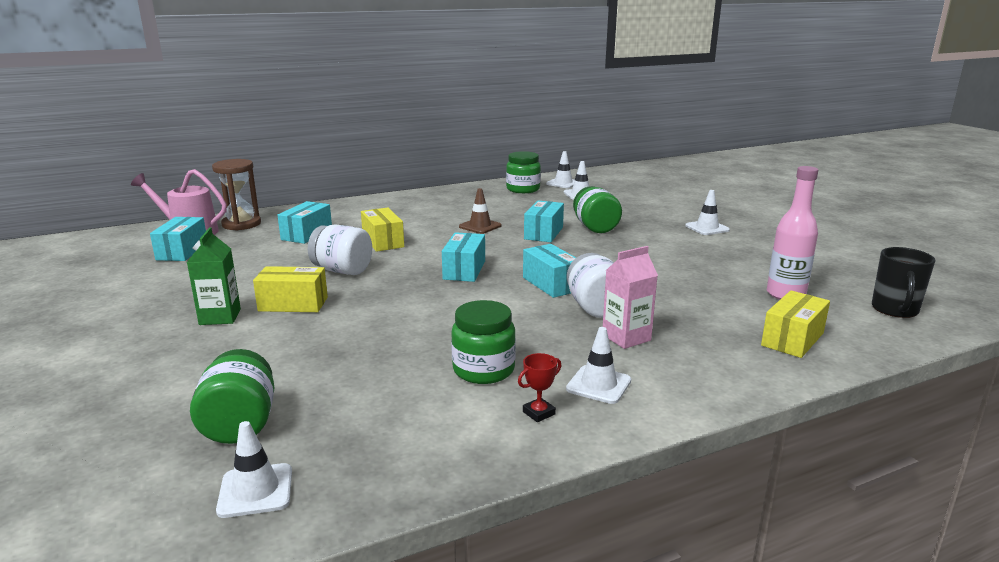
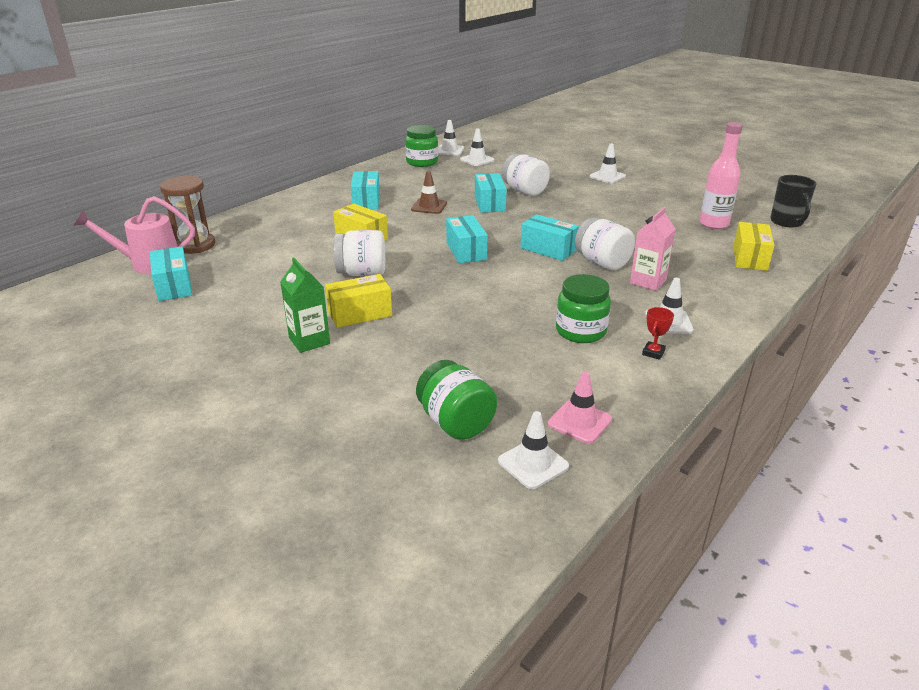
camera: 25 degrees left, 10 degrees up
(307, 234) = (278, 243): turquoise box -> turquoise box (366, 201)
(361, 462) = (579, 422): none -> pink traffic cone
(595, 228) = (524, 191): green jar -> white jar

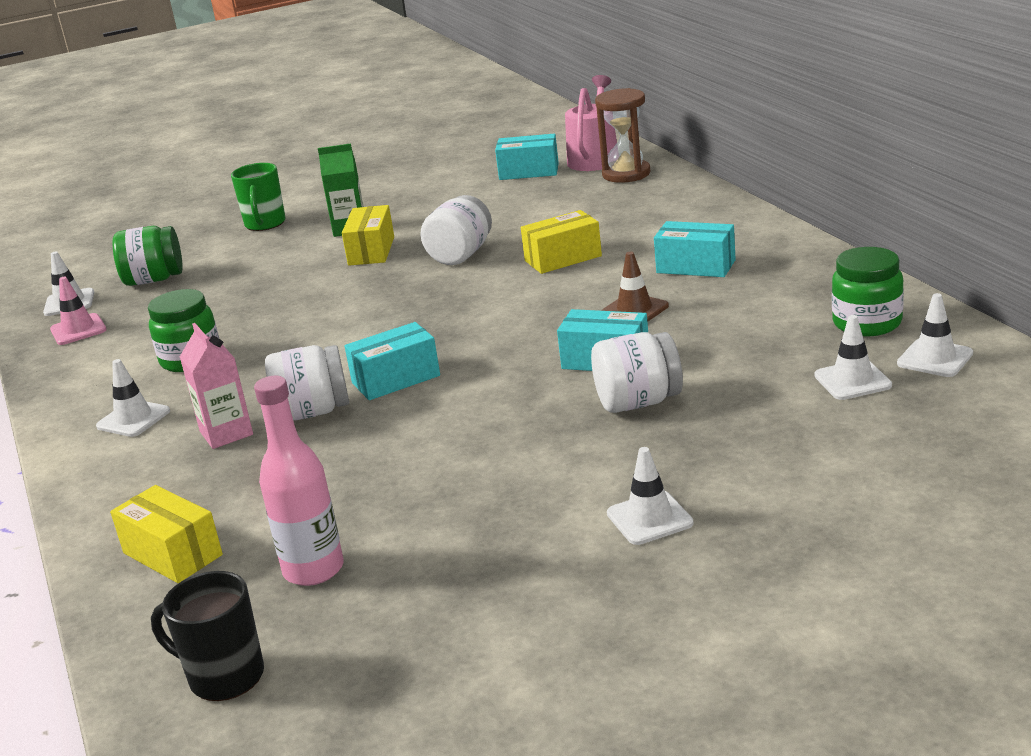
camera: 120 degrees right, 5 degrees down
(296, 402) = (265, 224): none -> green mug
(466, 251) = (453, 320): turquoise box -> none
(653, 353) = (102, 392): red trophy -> none

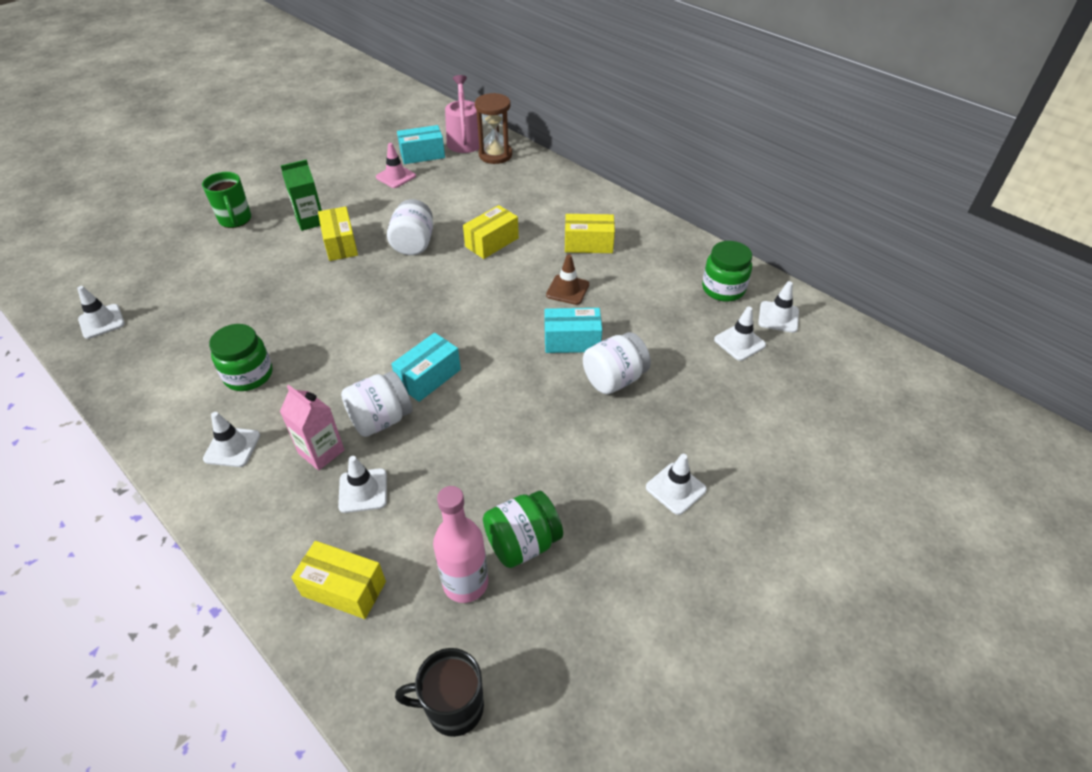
camera: 25 degrees left, 20 degrees up
(78, 330) = (127, 352): pink traffic cone -> pink traffic cone (396, 176)
(154, 280) = (168, 289): green jar -> green jar (523, 543)
(250, 472) = (363, 490): none -> white traffic cone
(696, 266) = (588, 244): turquoise box -> yellow box

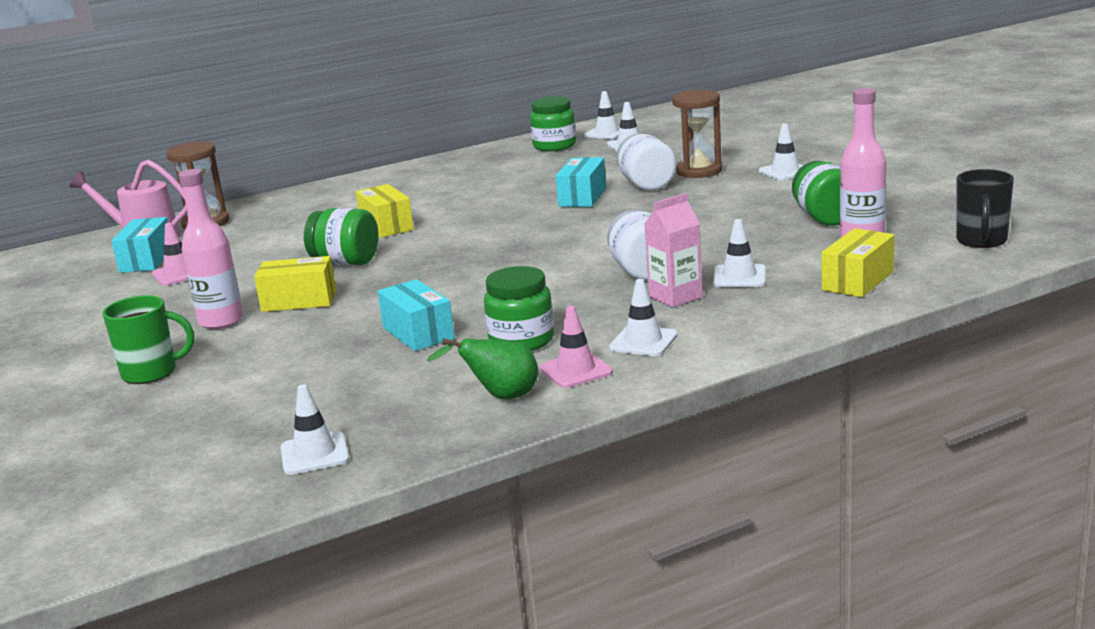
camera: 70 degrees left, 25 degrees down
(156, 386) = (501, 397): none -> green pear
(188, 417) = (576, 370): none -> pink traffic cone
(310, 221) = (221, 321): green carton -> pink bottle
(413, 244) = (346, 262): white jar -> green jar
(428, 377) = (592, 252): turquoise box -> turquoise box (418, 333)
(567, 290) = (503, 197): brown traffic cone -> none
(588, 244) = (436, 187): yellow box -> none
(664, 413) = (699, 171): none -> brown hourglass

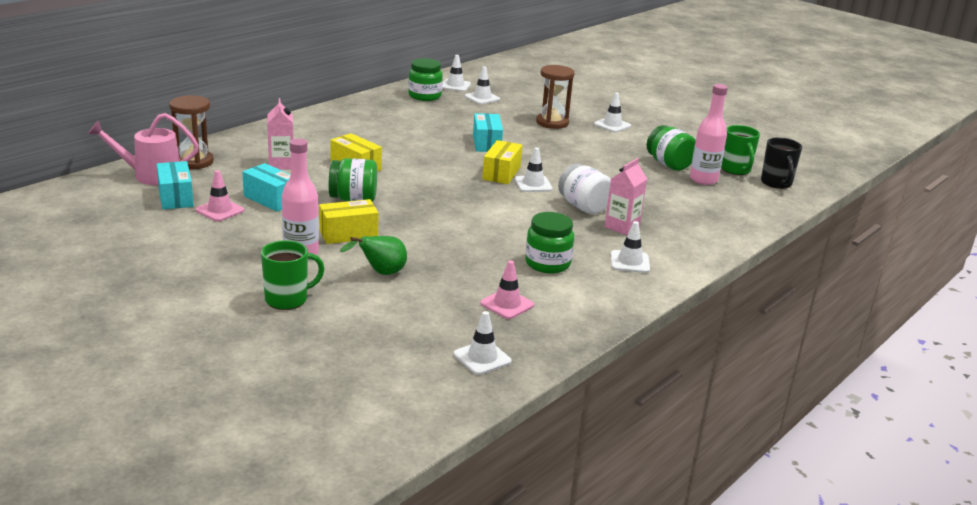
camera: 25 degrees left, 5 degrees up
(300, 225) = (281, 164): none -> pink carton
(418, 333) = (467, 259): turquoise box -> turquoise box (271, 199)
(501, 397) = (572, 307): green pear -> green pear (381, 273)
(576, 370) = (604, 285): pink traffic cone -> pink traffic cone (507, 304)
(646, 185) = (524, 133): white jar -> none
(739, 277) = (650, 211): white traffic cone -> white traffic cone (533, 184)
(858, 281) = (726, 213): yellow box -> yellow box (501, 173)
(928, 224) = (736, 170): none -> green mug

